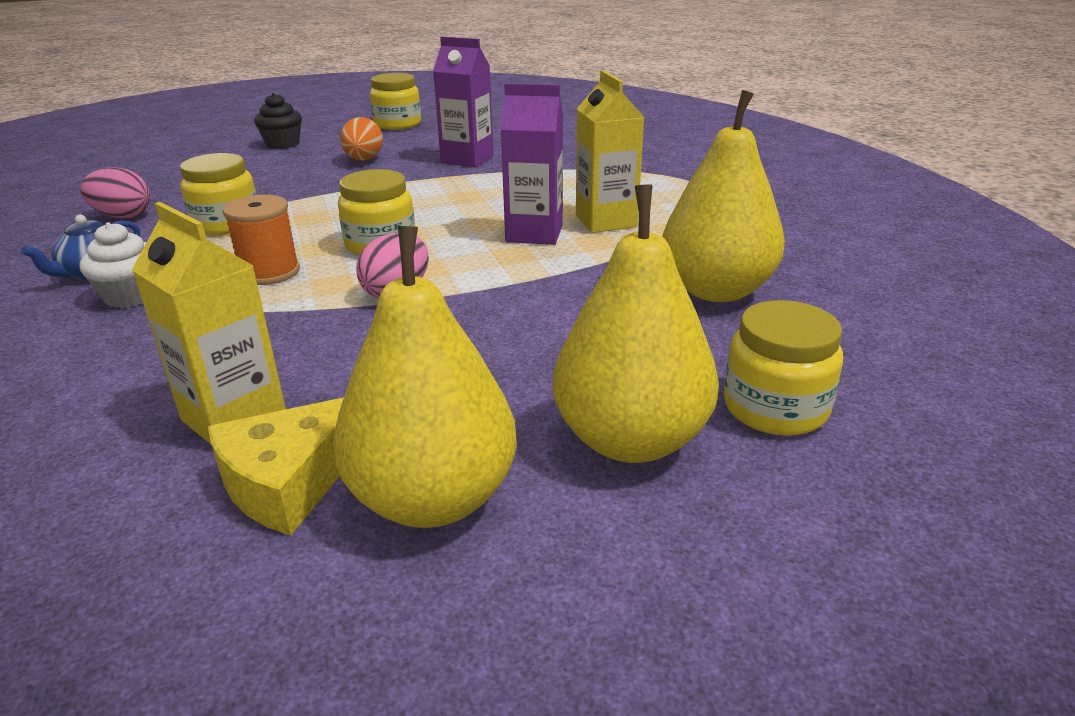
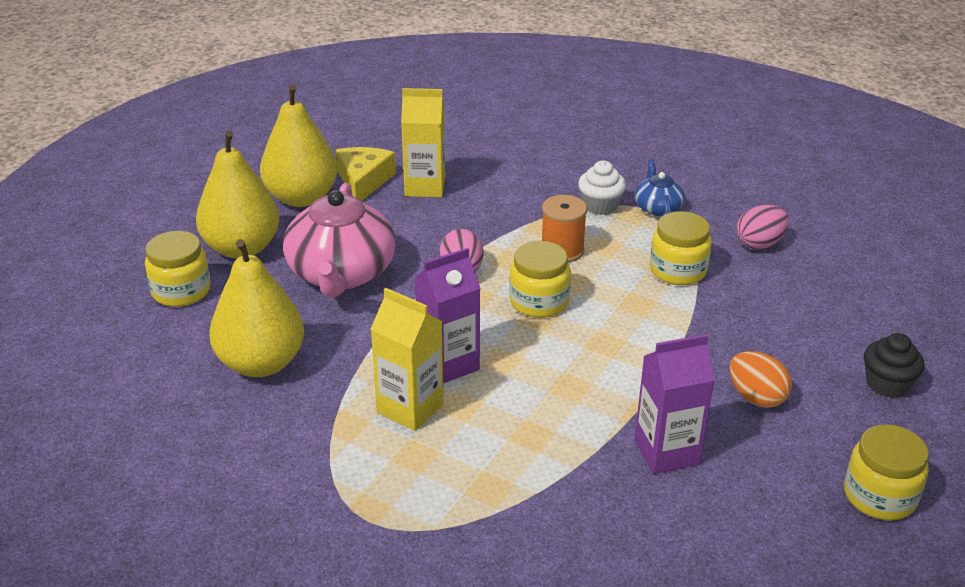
camera: 140 degrees right, 5 degrees up
(529, 342) = (341, 274): none -> pink teapot

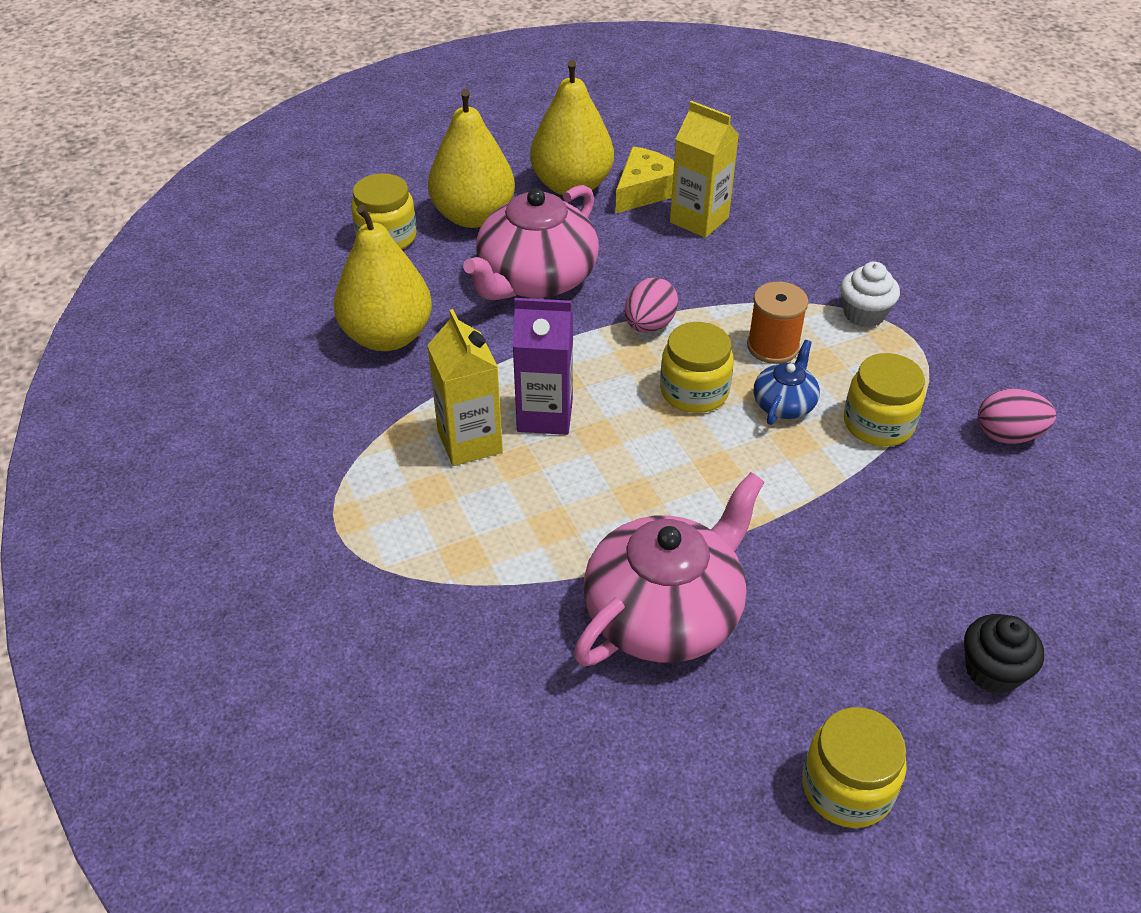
camera: 35 degrees right, 10 degrees up
(657, 207) = (928, 342): blue teapot -> blue teapot (784, 404)
(666, 452) = (665, 613): purple carton -> pink teapot
(756, 397) = (820, 606): orange egg -> none

